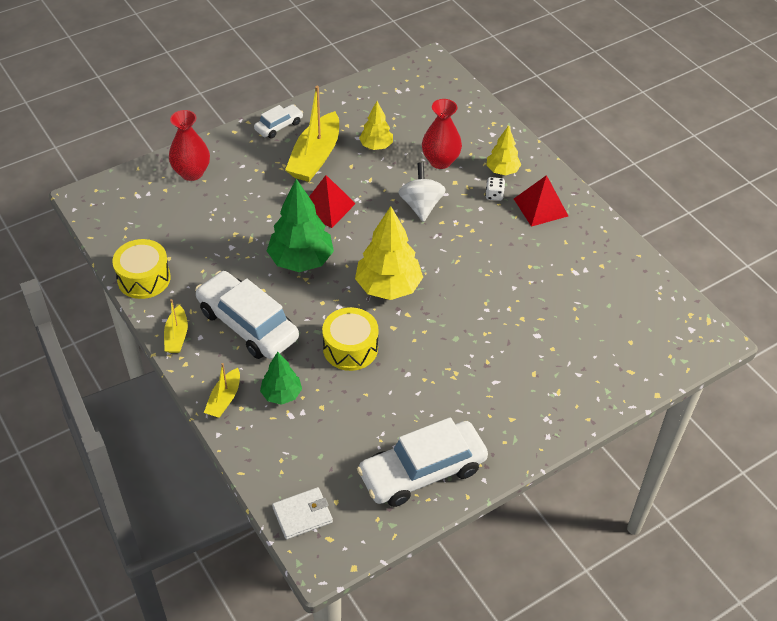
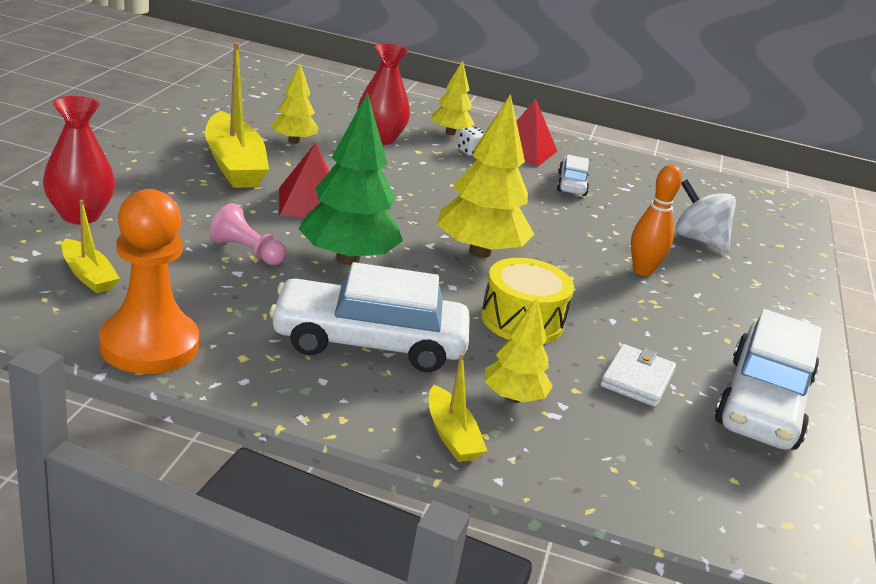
camera: 45 degrees left, 20 degrees down
(144, 278) = (149, 345): yellow drum -> orange pawn
(177, 336) = (288, 392): yellow boat -> yellow boat (88, 275)
(250, 233) = (247, 252): none -> pink pawn
(279, 126) = (149, 148): white car -> white car (572, 184)
(281, 394) = (513, 397): green tree -> yellow tree
(302, 515) = (725, 516): white wallet -> white wallet (637, 379)
(421, 206) = (412, 176): white spinning top -> white spinning top (698, 239)
(482, 347) = (642, 270): none -> orange bowling pin

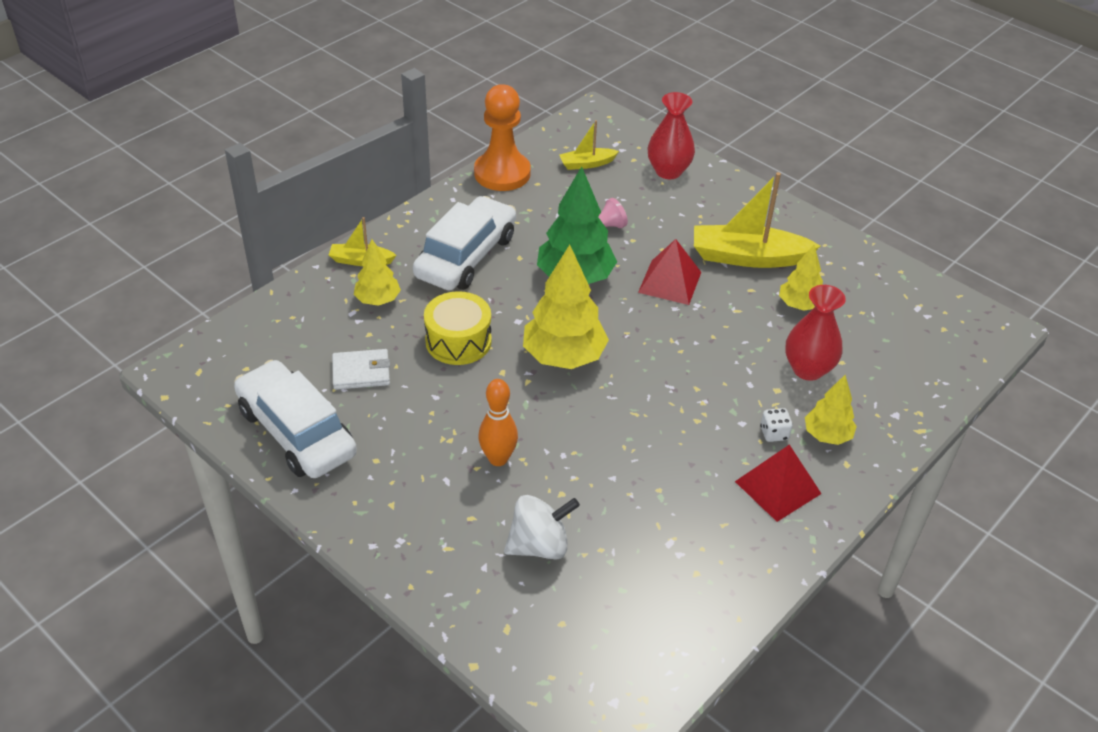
camera: 120 degrees right, 15 degrees up
(572, 184) = (685, 492): white car -> none
(637, 379) = (361, 372): white wallet -> white wallet turned 60 degrees counterclockwise

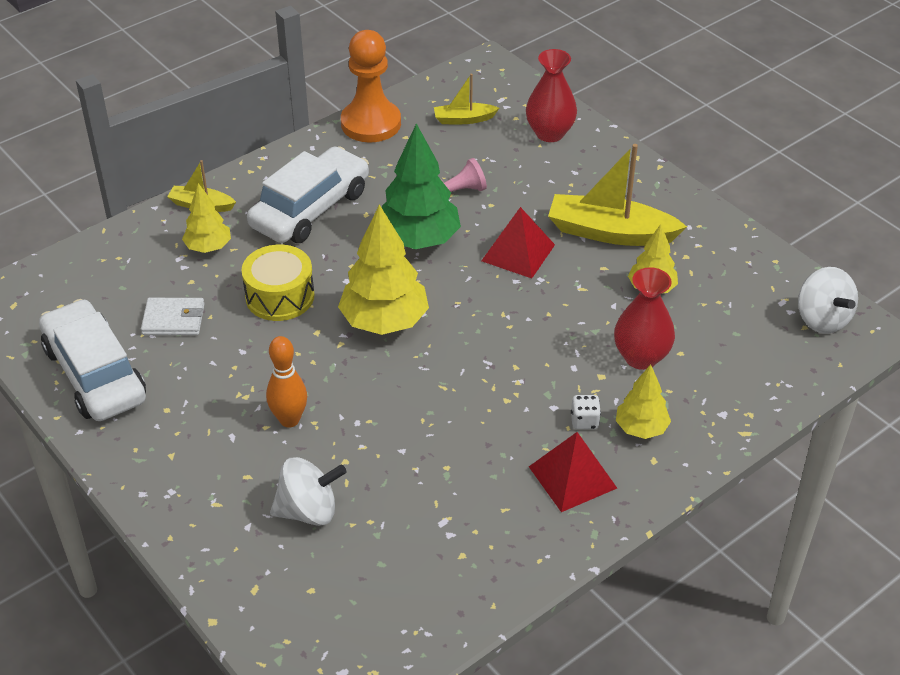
camera: 10 degrees right, 0 degrees up
(957, 320) = (822, 319): none -> white spinning top

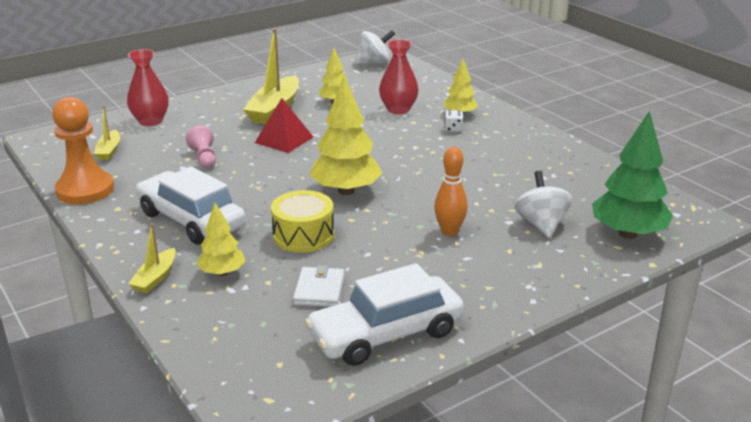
camera: 85 degrees left, 15 degrees down
(418, 240) = (254, 174): green tree -> green tree (628, 234)
(572, 477) = (501, 135): red pyramid -> none

